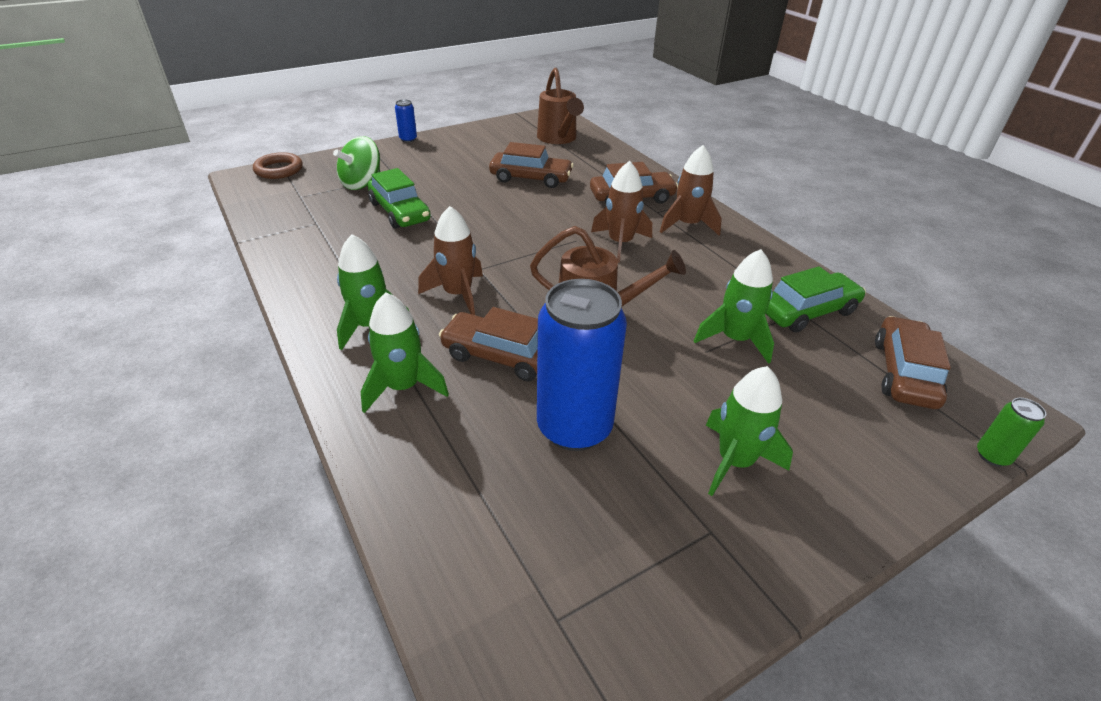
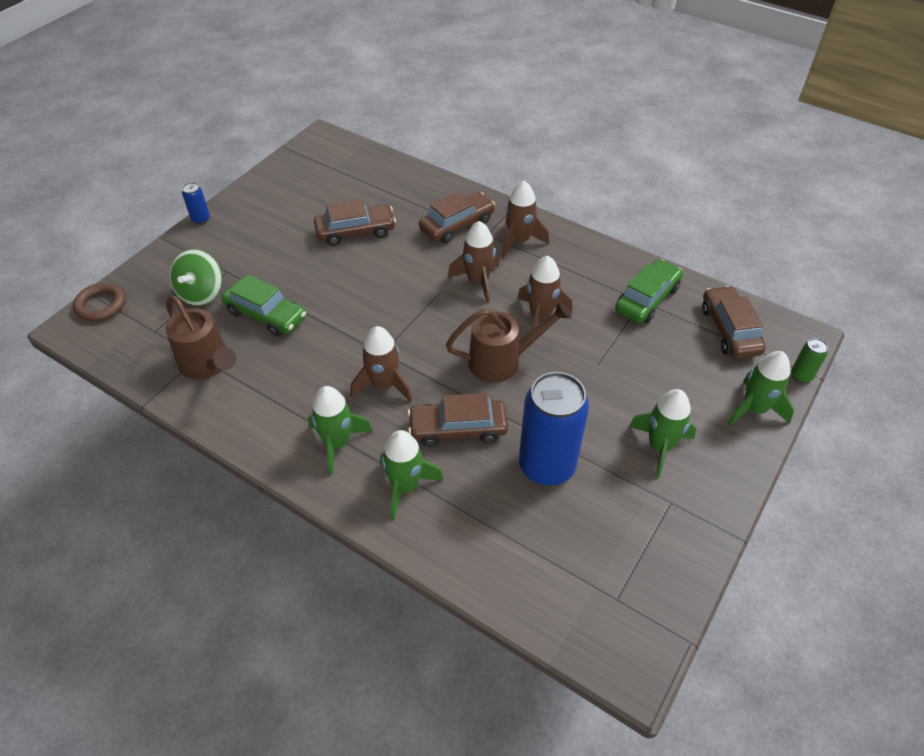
camera: 25 degrees left, 10 degrees up
(558, 138) = (347, 170): brown watering can -> brown watering can (208, 365)
(668, 289) = (540, 315): none -> brown rocket
(735, 339) = (611, 345): green rocket -> green rocket (754, 409)

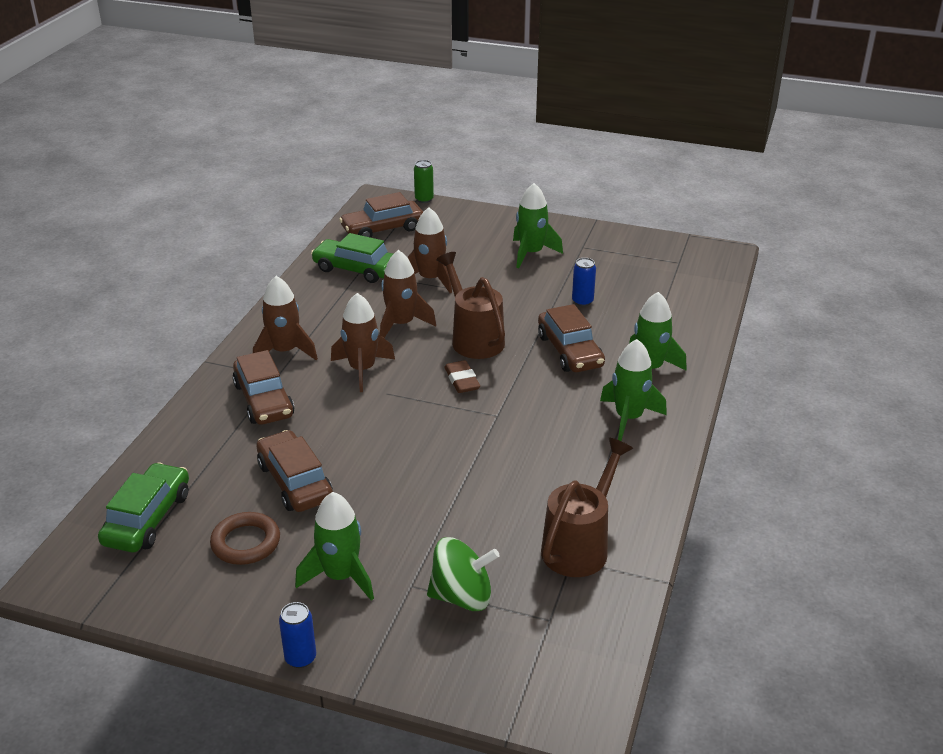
camera: 105 degrees left, 15 degrees down
(101, 305) = (527, 702): brown ring -> brown ring (246, 542)
(266, 315) = (478, 520): green car -> green car (148, 518)
(384, 385) = (541, 405): brown rocket -> brown rocket (430, 279)
(440, 340) = (462, 380): none -> brown eraser
(457, 225) = (264, 400): brown car -> brown car turned 150 degrees counterclockwise
(546, 466) = (582, 301): blue can -> blue can, size x0.43
(754, 409) = (470, 217): green rocket -> green rocket (340, 576)

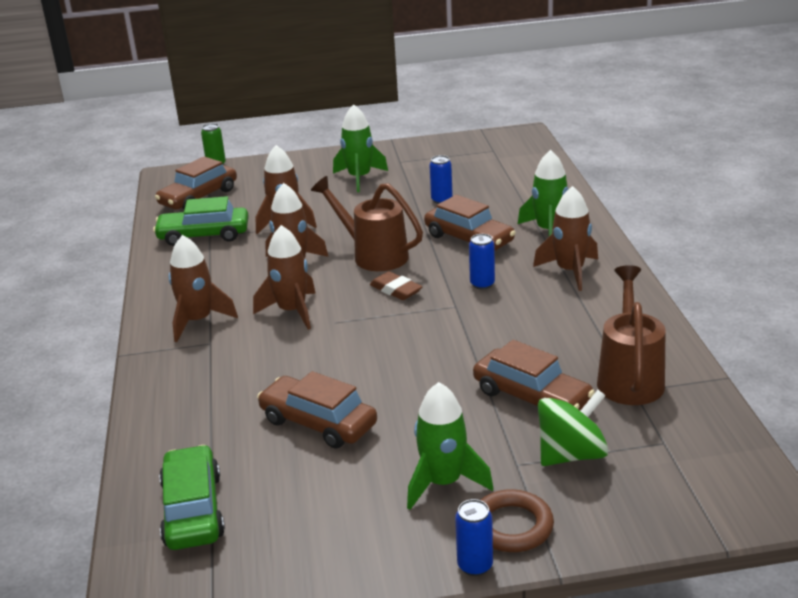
camera: 25 degrees left, 5 degrees down
(246, 542) = (320, 491): brown ring -> brown ring (511, 526)
(264, 400) = (217, 367): brown car -> brown car (532, 397)
(539, 402) = (482, 284): none -> blue can
(628, 418) = (570, 271): green rocket -> brown rocket

